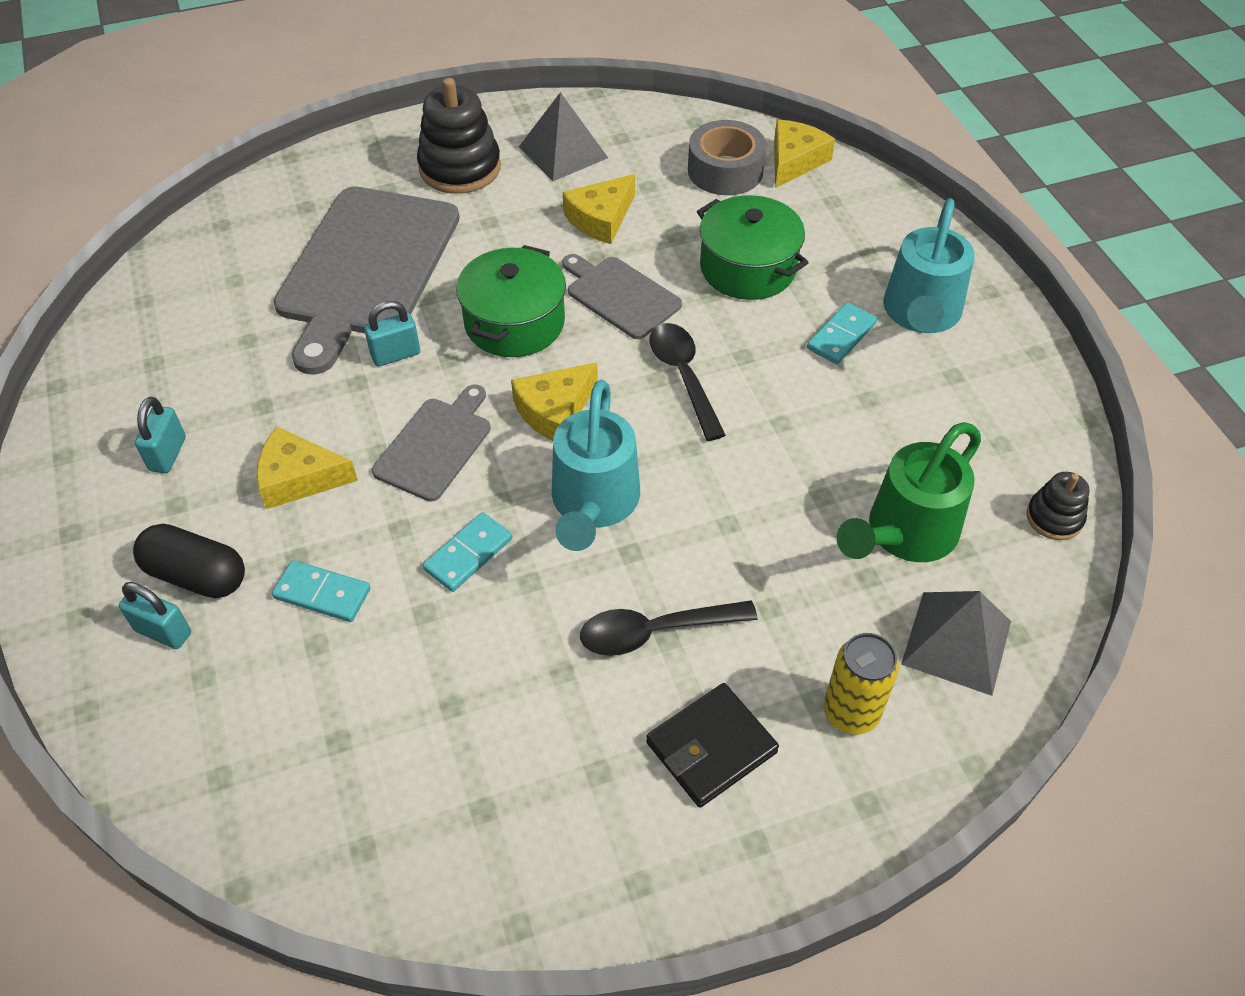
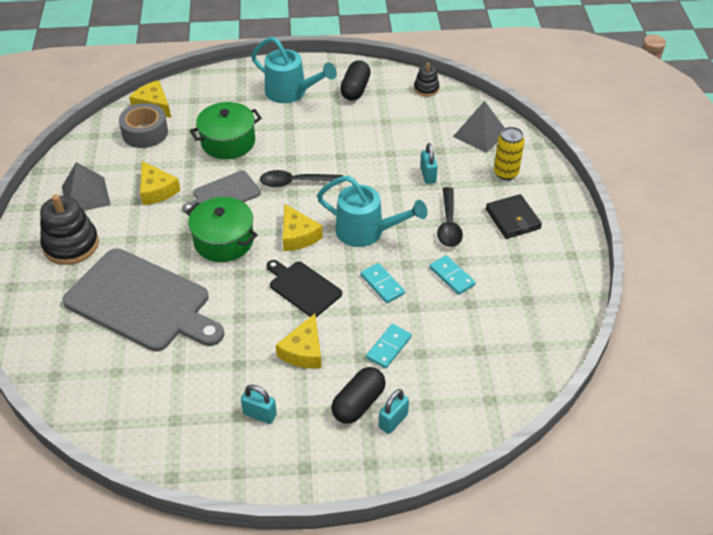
camera: 75 degrees left, 5 degrees down
(395, 354) = (225, 296): turquoise padlock -> turquoise padlock (428, 175)
(436, 445) = (303, 287): grey cutting board -> black cutting board
(841, 336) = (293, 122): turquoise domino -> turquoise domino (452, 276)
(904, 534) = (420, 133): green watering can -> none
(983, 403) = (355, 89): none -> black capsule

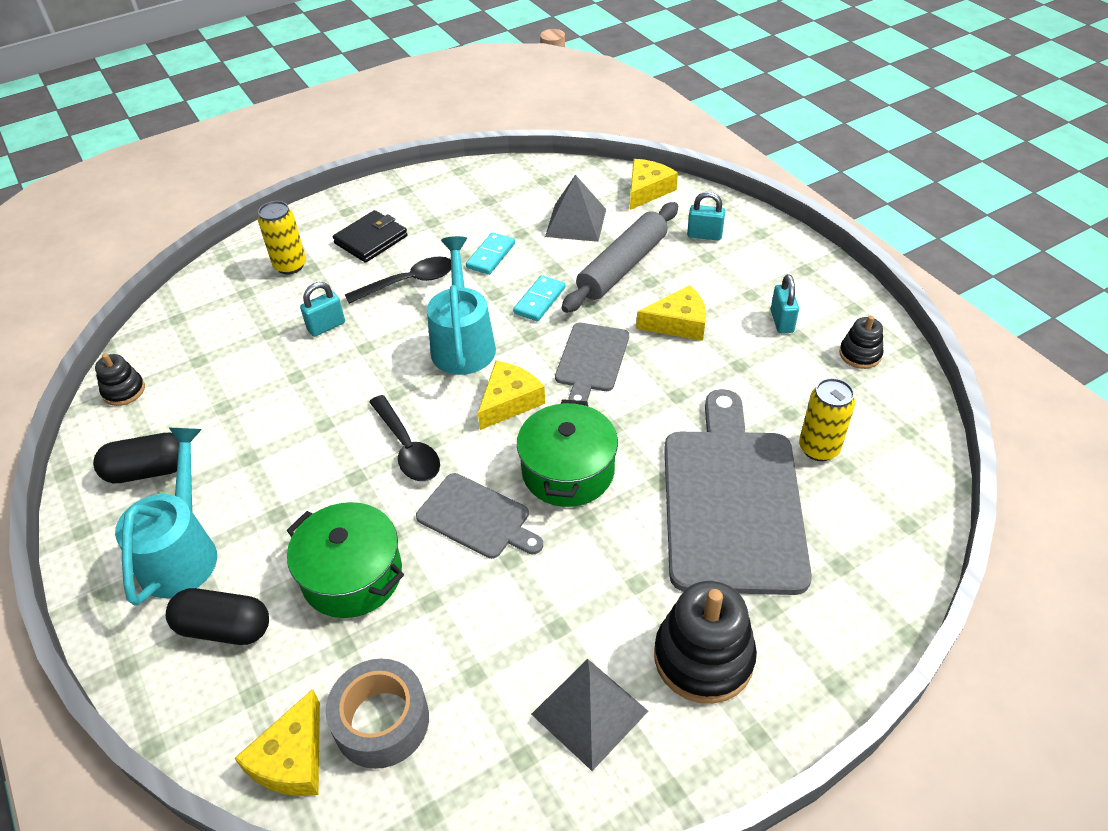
camera: 115 degrees left, 0 degrees up
(139, 366) = (819, 448): none -> yellow can
(156, 190) = (517, 611): yellow cheese -> yellow cheese (647, 190)
(192, 443) = (860, 354): none -> black stacking toy
(303, 287) = (591, 360): black cutting board -> grey cutting board
(358, 403) = (706, 262): black capsule -> black capsule (224, 628)
(388, 347) = (622, 266): turquoise domino -> grey rolling pin
(480, 134) = (218, 307): grey pyramid -> grey pyramid (576, 222)

